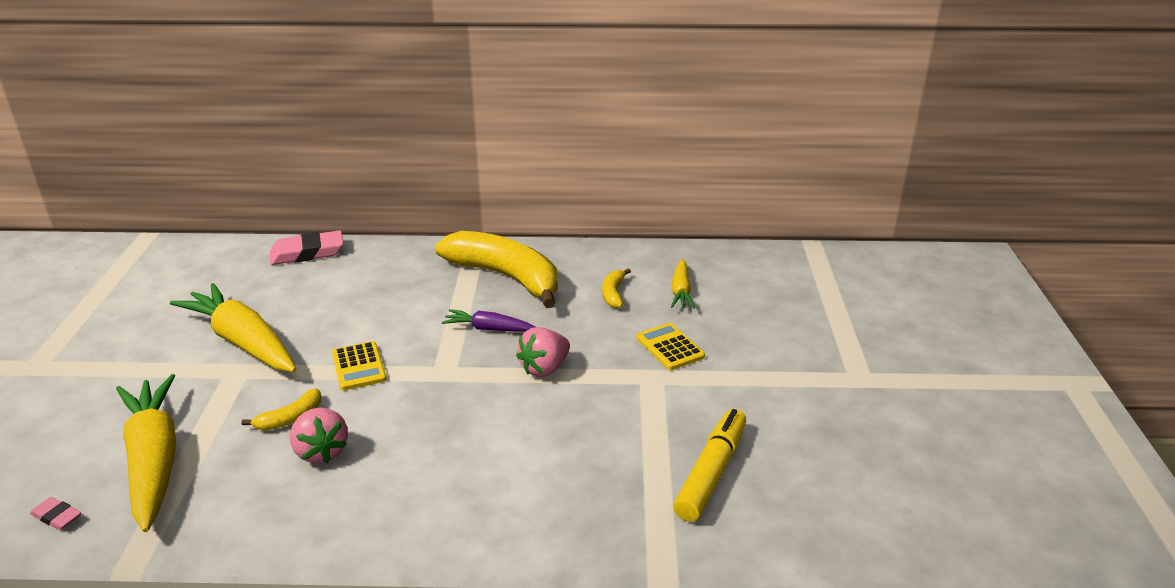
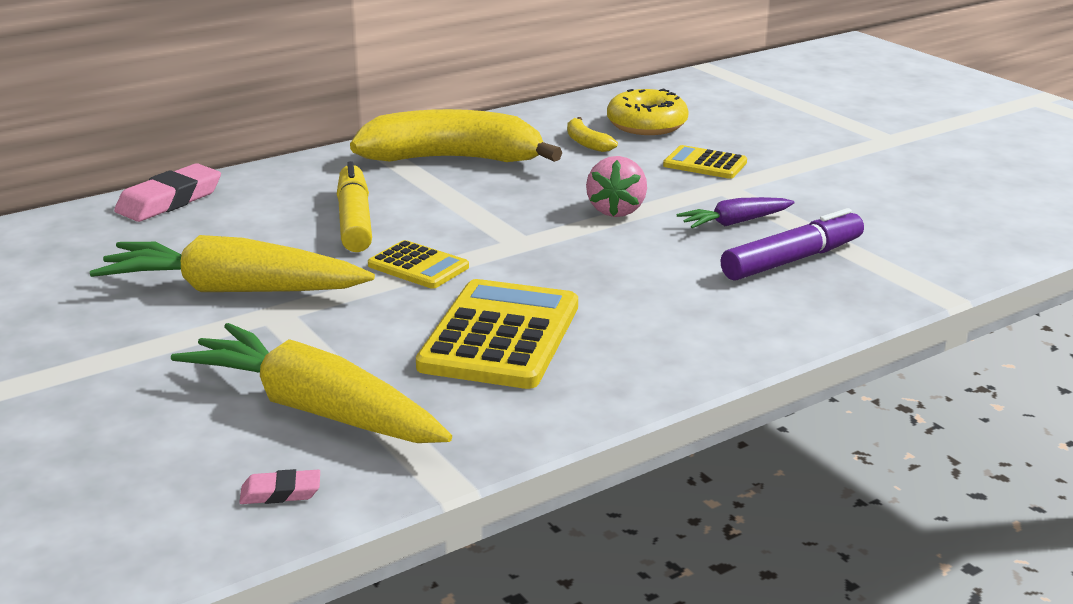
camera: 35 degrees left, 5 degrees down
(290, 418) = (416, 326): yellow banana -> none
(321, 451) = (500, 336): pink strawberry -> yellow calculator
(489, 329) = (507, 200): purple carrot -> purple carrot (735, 222)
(599, 474) = (792, 260): none -> purple marker
(681, 291) = (646, 125): yellow carrot -> yellow donut
(711, 472) = (879, 229): yellow marker -> yellow marker (355, 220)

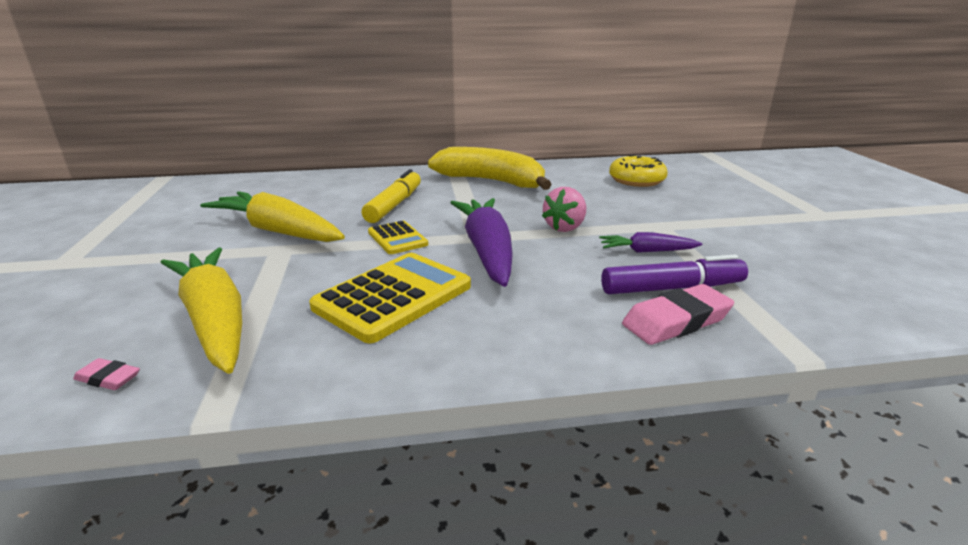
camera: 25 degrees right, 0 degrees up
(169, 200) = (314, 179): pink eraser -> pink eraser (676, 321)
(552, 259) = (487, 251): none -> purple carrot
(586, 143) = (585, 184): yellow banana -> none
(705, 164) = (657, 209): yellow calculator -> none

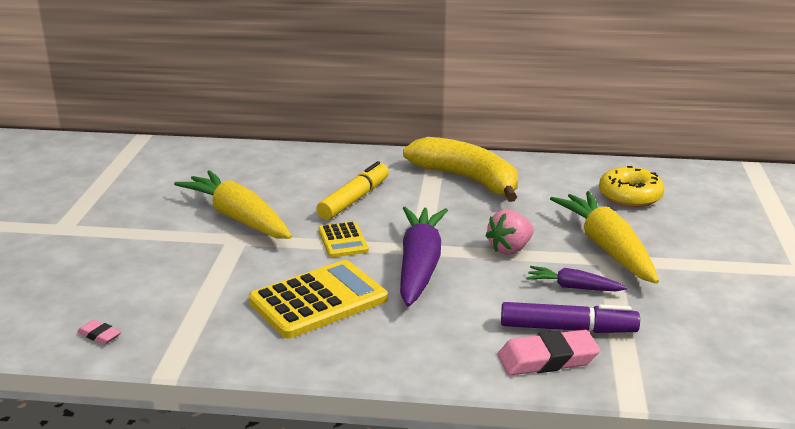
camera: 15 degrees right, 0 degrees up
(215, 320) = (175, 300): yellow carrot -> yellow carrot (607, 248)

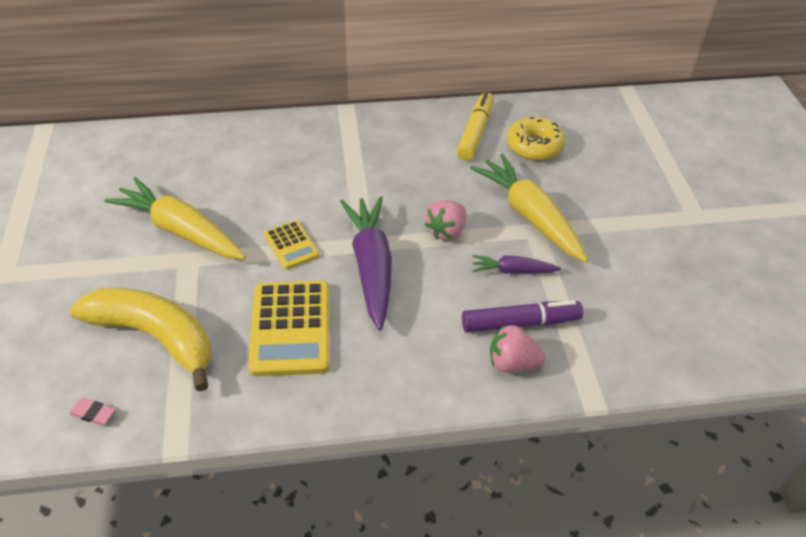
camera: 15 degrees left, 20 degrees up
(318, 300) = (291, 328): yellow calculator -> yellow calculator turned 135 degrees clockwise
(354, 199) = (286, 188): yellow marker -> yellow marker (475, 132)
(467, 179) = (385, 145): yellow banana -> yellow banana (155, 337)
(547, 359) = (512, 363): pink eraser -> pink strawberry

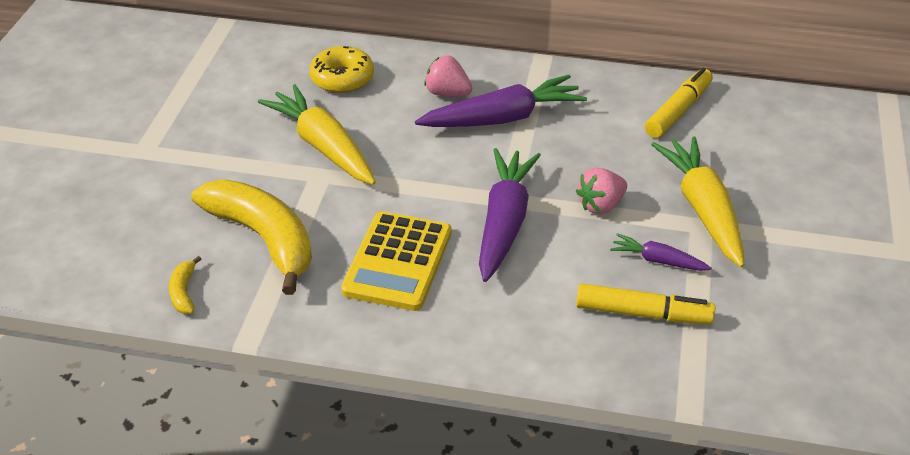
camera: 20 degrees right, 5 degrees down
(93, 413) = (184, 292): pink eraser -> yellow banana
(291, 245) = (429, 184): yellow calculator -> none
(333, 169) = (503, 118): none -> purple carrot
(512, 363) = (616, 350): pink strawberry -> pink strawberry (447, 93)
(520, 323) = (643, 314): purple marker -> yellow marker
(534, 146) = (742, 138): yellow donut -> yellow donut (342, 78)

